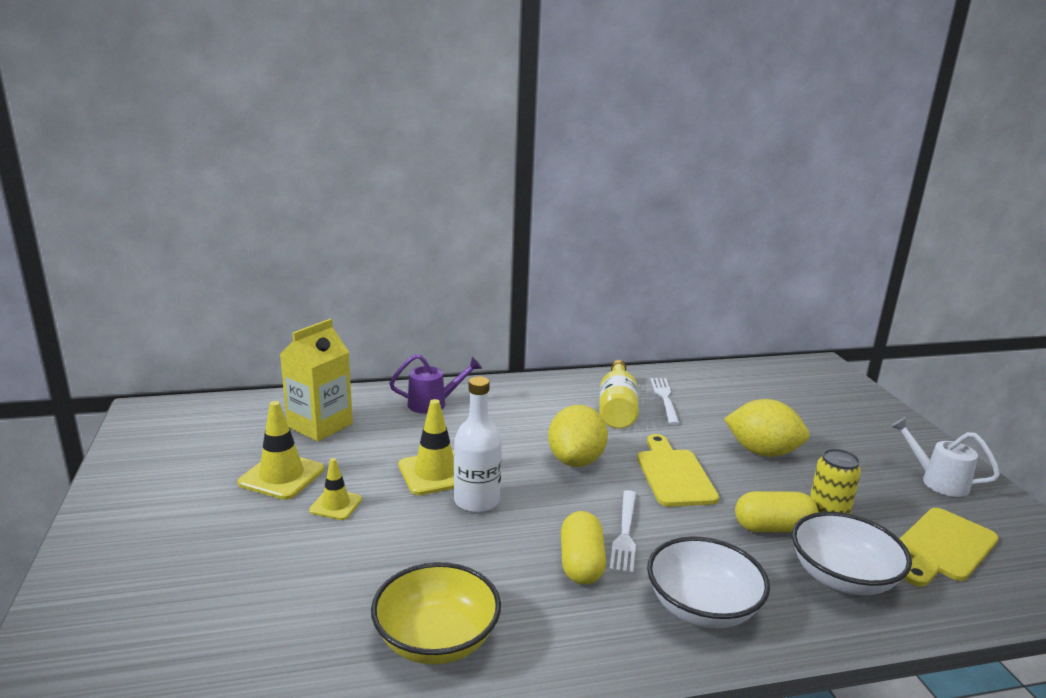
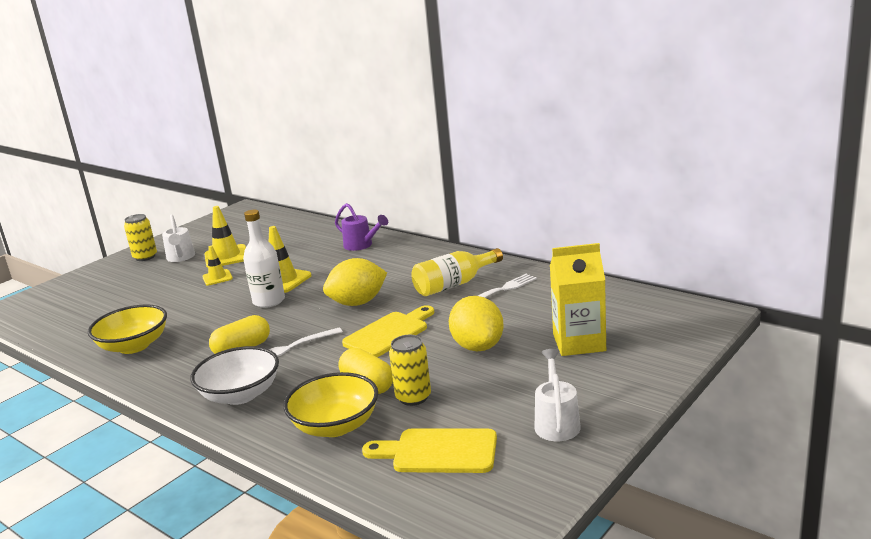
camera: 55 degrees right, 0 degrees up
(132, 527) = (145, 257): none -> yellow can
(205, 504) = (181, 258): none -> white watering can
(320, 425) = (289, 238): yellow carton -> yellow carton (579, 343)
(842, 577) = (335, 426): white bowl -> yellow bowl

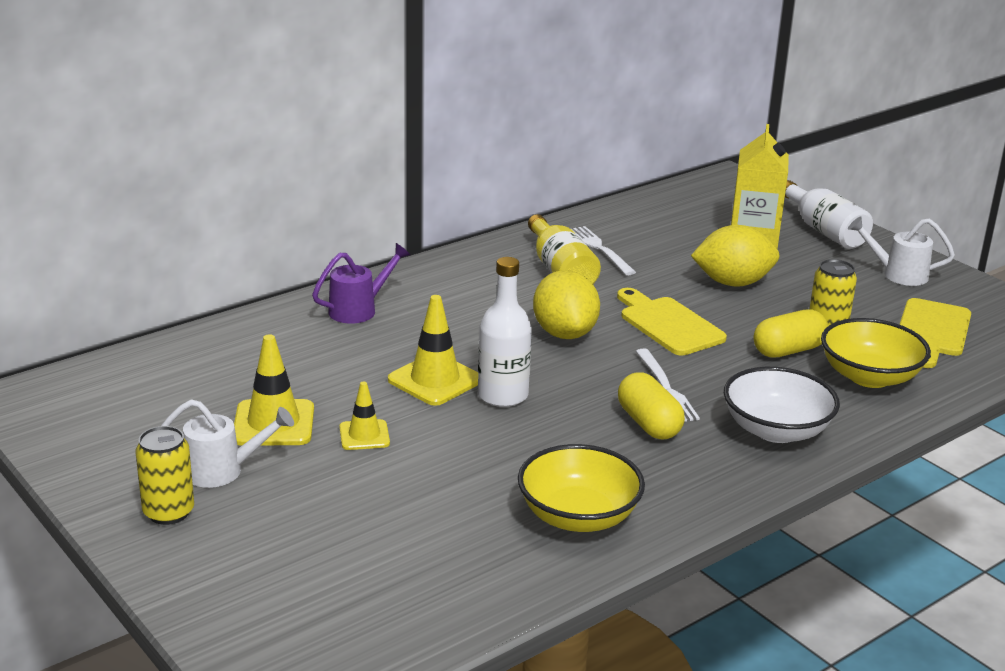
camera: 80 degrees left, 5 degrees up
(628, 373) = (824, 231): none -> white bottle

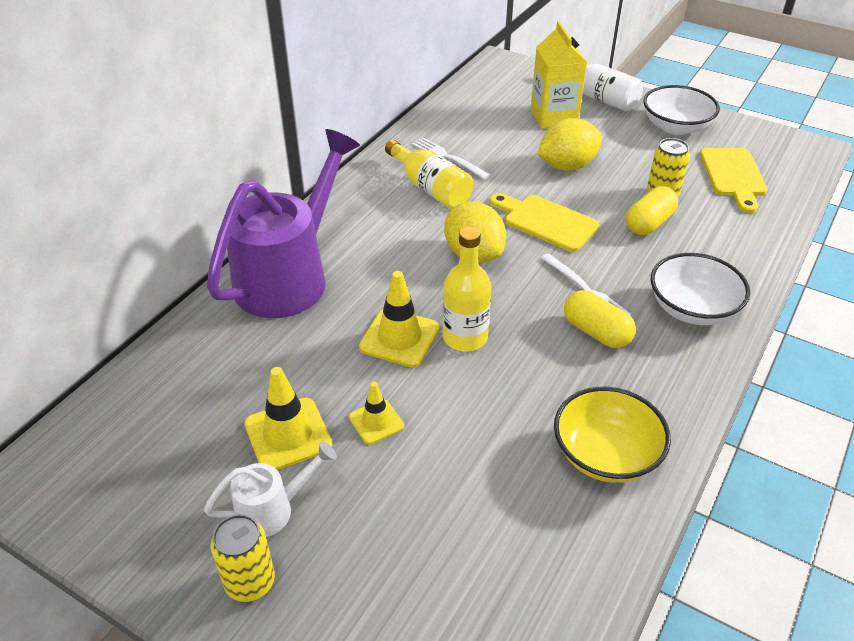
camera: 20 degrees left, 15 degrees up
(358, 310) = (289, 277): purple watering can -> purple watering can, size x2.16
(503, 395) = (465, 337): white bottle -> yellow bottle
(869, 377) = (721, 233): yellow bowl -> none
(898, 274) = (675, 127): white watering can -> white bowl

